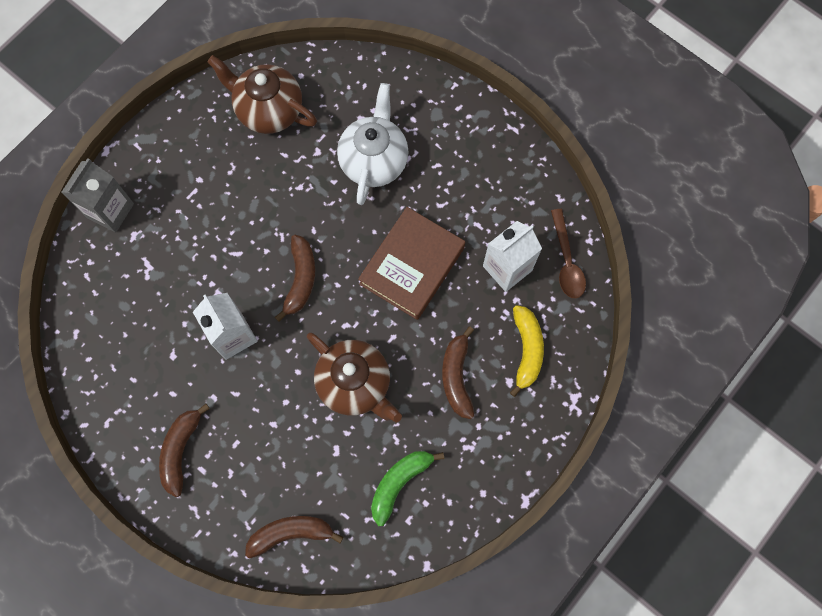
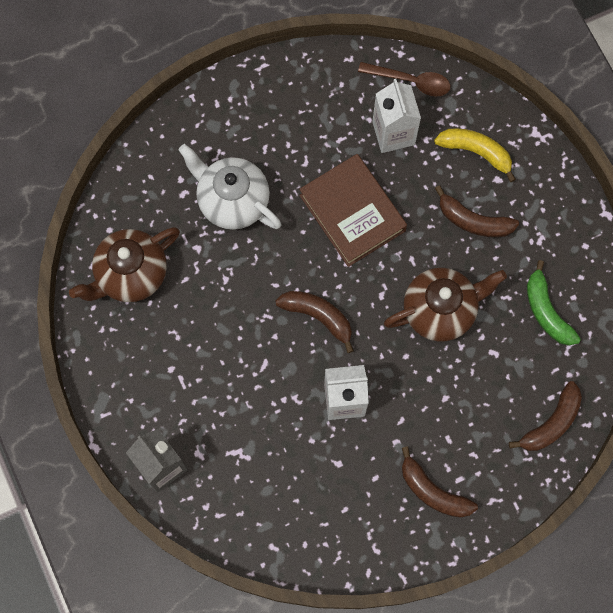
camera: 65 degrees left, 0 degrees up
(291, 533) = (551, 423): brown banana -> brown banana turned 150 degrees counterclockwise

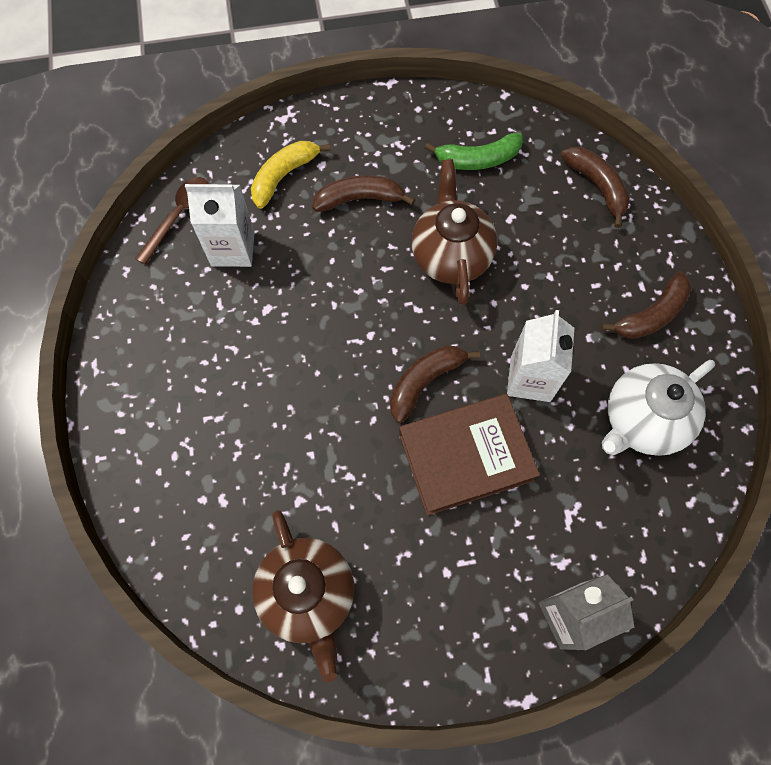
camera: 75 degrees left, 5 degrees down
(232, 201) = (252, 443): white teapot -> white teapot (642, 421)
(352, 213) = (312, 314): brown book -> brown book (466, 456)
(473, 221) = (360, 199): brown banana -> brown banana turned 135 degrees counterclockwise

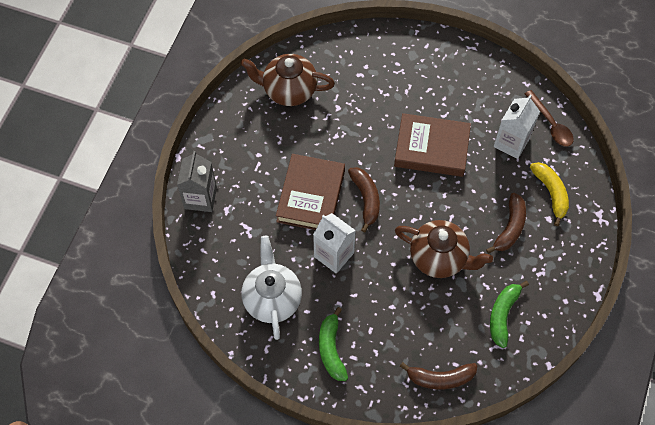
camera: 120 degrees right, 5 degrees down
(297, 339) = (431, 148): none -> brown book
(651, 315) = (331, 349): brown banana -> green banana

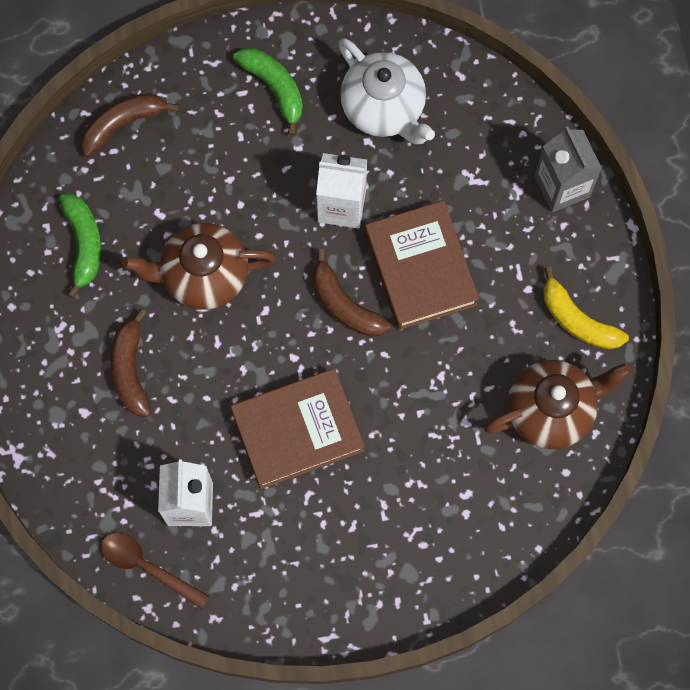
camera: 150 degrees right, 10 degrees up
(551, 193) = (98, 453): yellow banana -> yellow banana (577, 320)

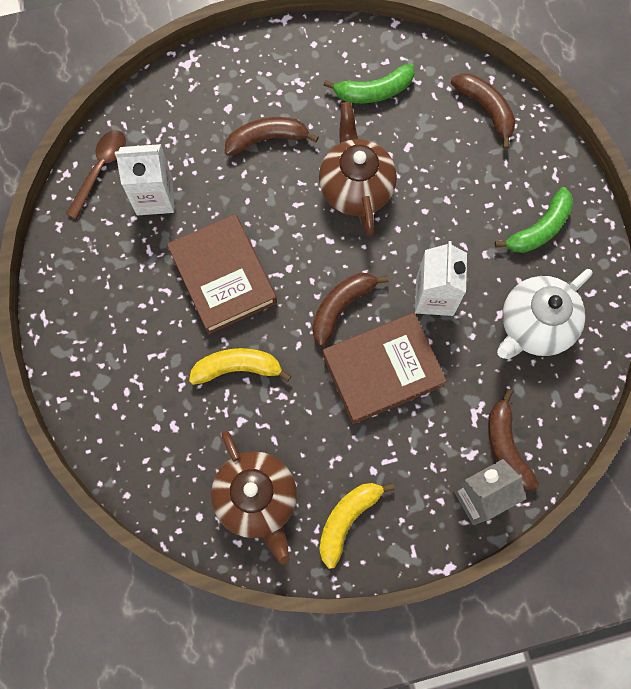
camera: 85 degrees right, 0 degrees up
(405, 421) = (237, 368): none -> yellow banana
(511, 154) = (506, 446): none -> brown banana

